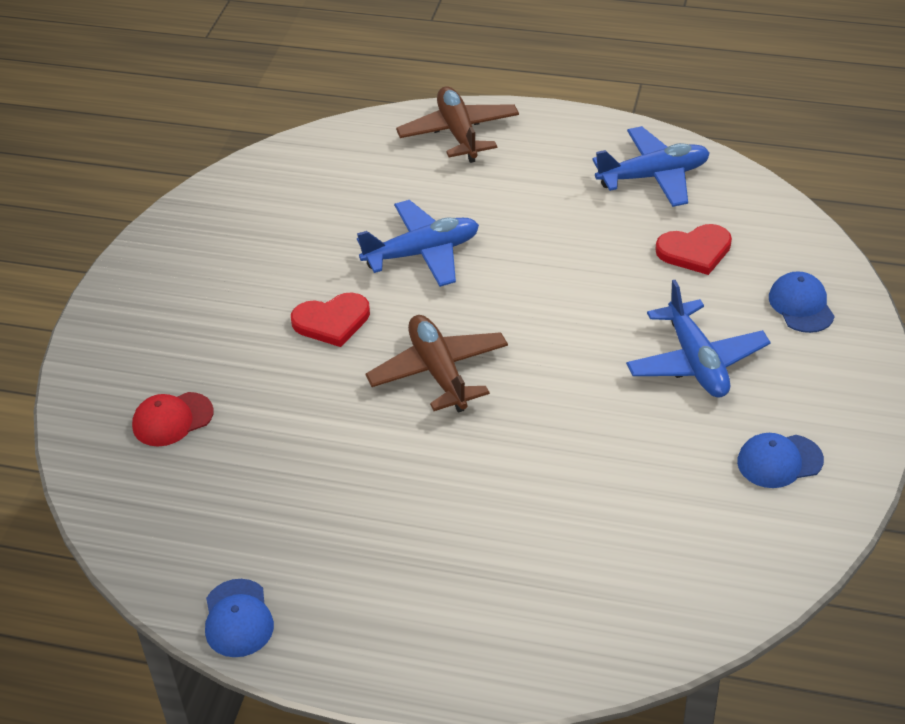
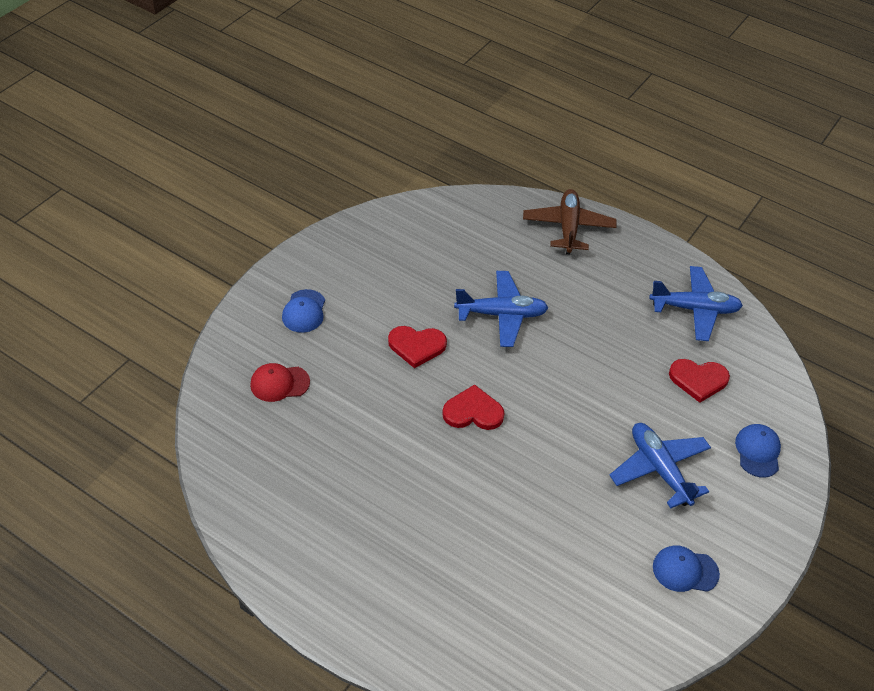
camera: 15 degrees right, 5 degrees up
(238, 618) = (260, 548): blue cap -> blue cap (304, 311)
(439, 372) = (473, 412): brown plane -> red heart
(696, 362) = (659, 469): blue plane -> blue plane turned 150 degrees clockwise

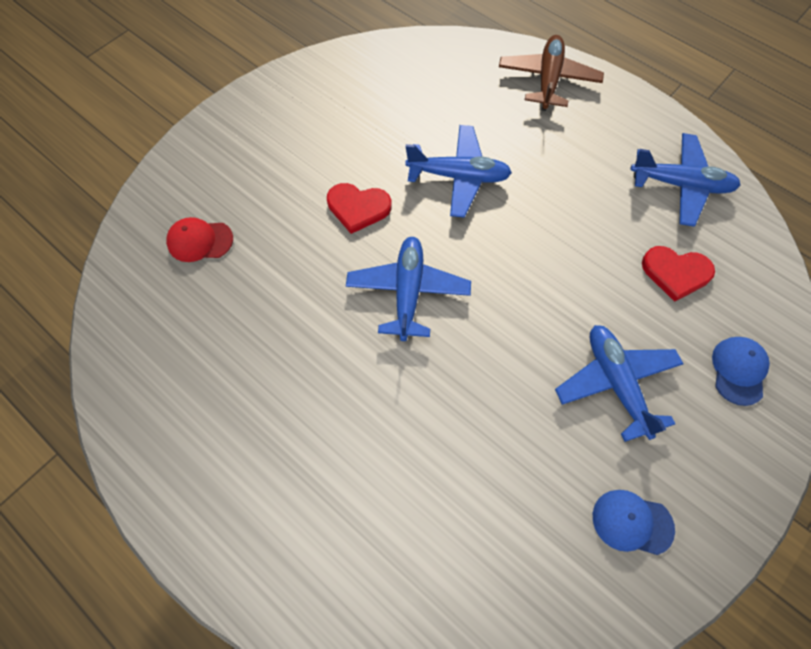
camera: 10 degrees right, 15 degrees up
(304, 311) = (243, 158): blue cap -> none
(473, 412) = (408, 292): red heart -> blue plane

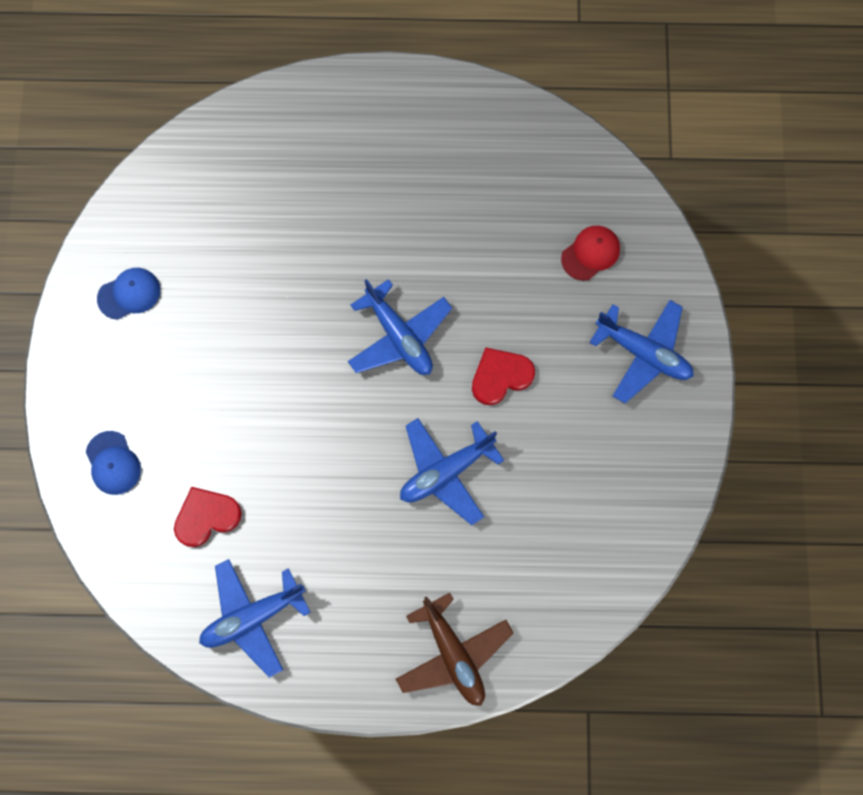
camera: 140 degrees right, 10 degrees up
(616, 383) = (196, 383): blue plane -> blue plane (643, 353)

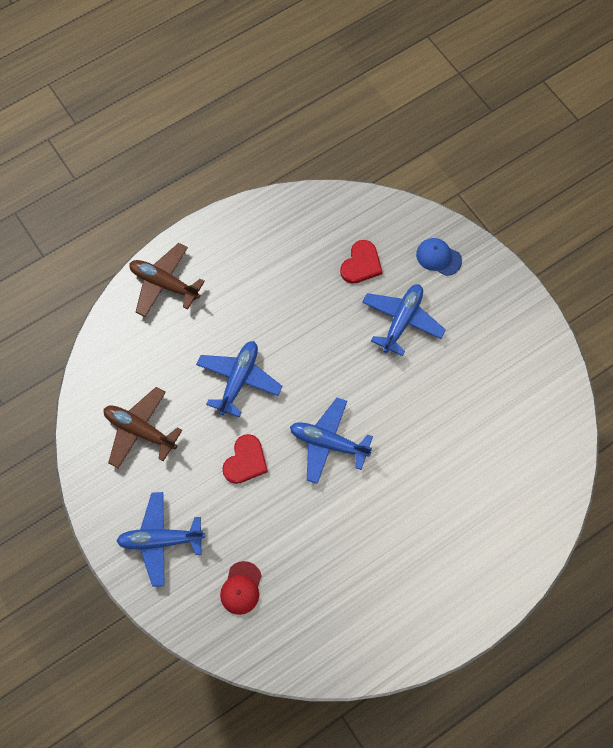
camera: 145 degrees right, 5 degrees down
(129, 294) = (515, 356): blue cap -> none
(252, 617) = (292, 231): blue plane -> blue plane (402, 321)
(593, 487) = (140, 430): none -> brown plane

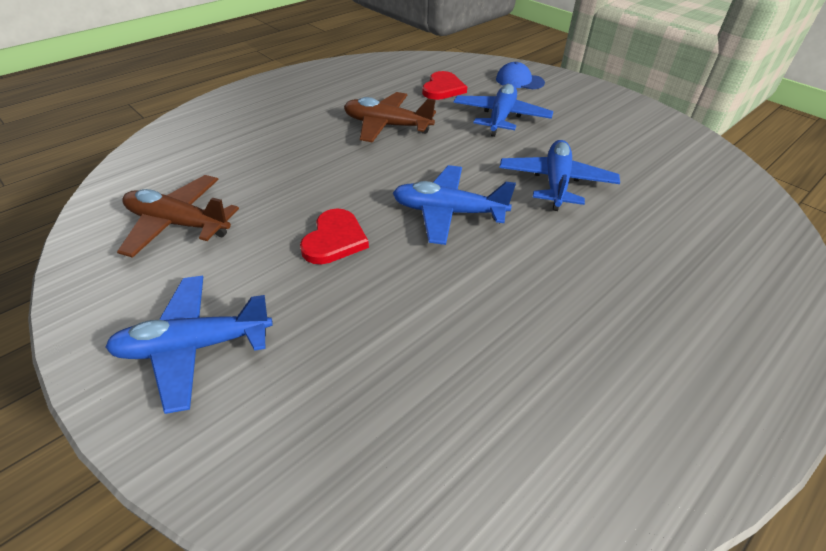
camera: 10 degrees left, 25 degrees down
(164, 284) = (226, 112): brown plane -> brown plane (387, 126)
(239, 380) = (318, 170): blue plane -> blue plane (556, 183)
(241, 588) = (343, 401): red cap -> none

